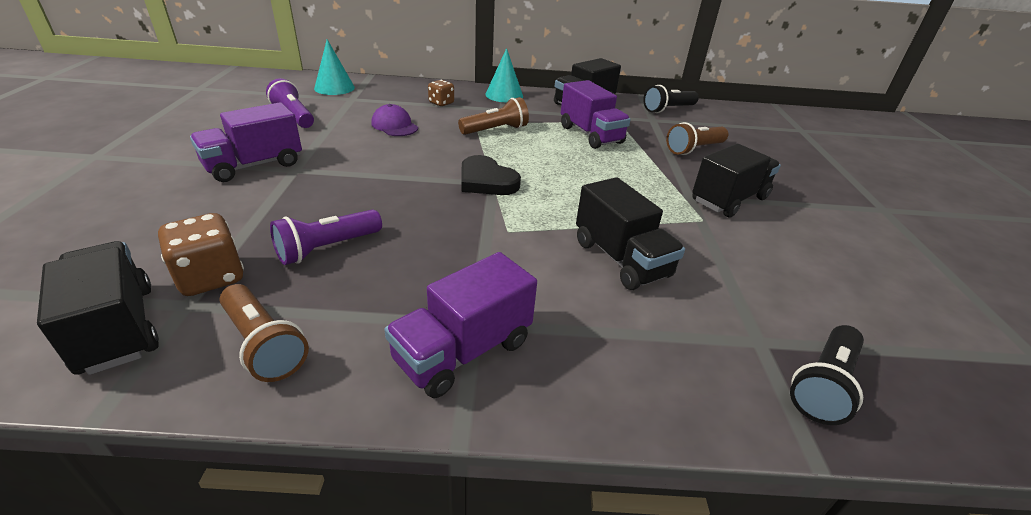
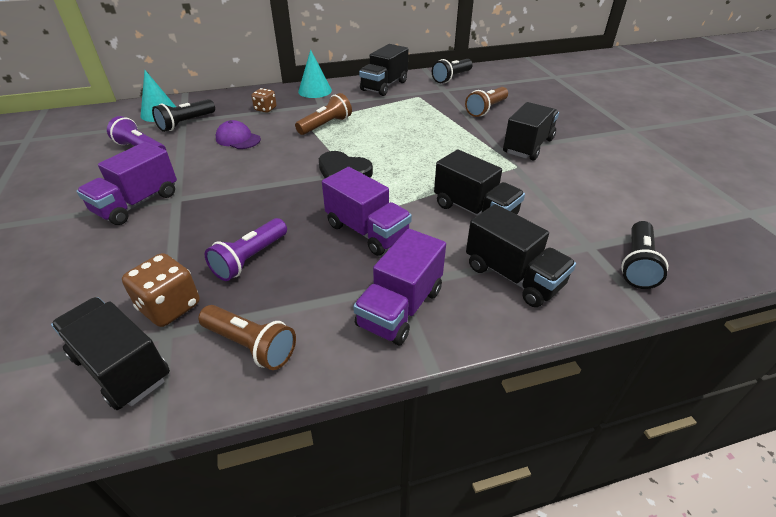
camera: 15 degrees left, 5 degrees up
(353, 101) = (186, 123): none -> black flashlight
(591, 135) = (403, 113): purple truck -> purple truck (367, 231)
(632, 352) = (513, 276): none -> black truck

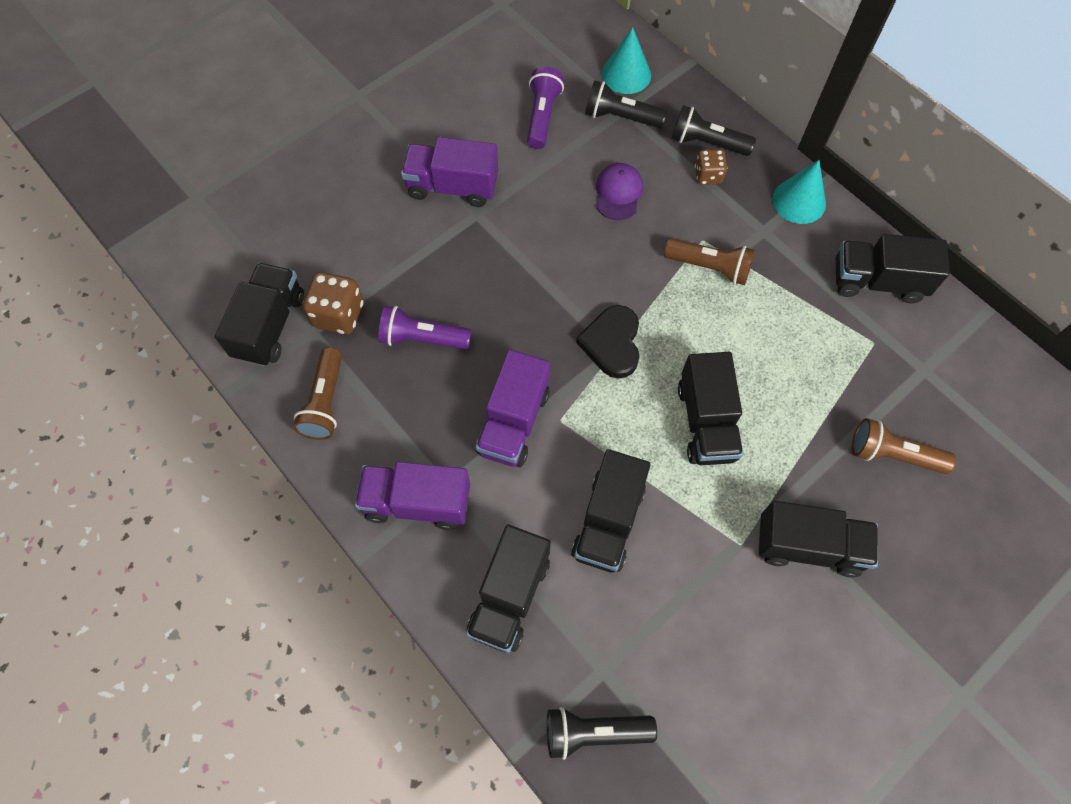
camera: 65 degrees right, 25 degrees up
(427, 155) = (706, 422): none -> black truck
(451, 78) = (978, 365): black flashlight -> black flashlight (706, 143)

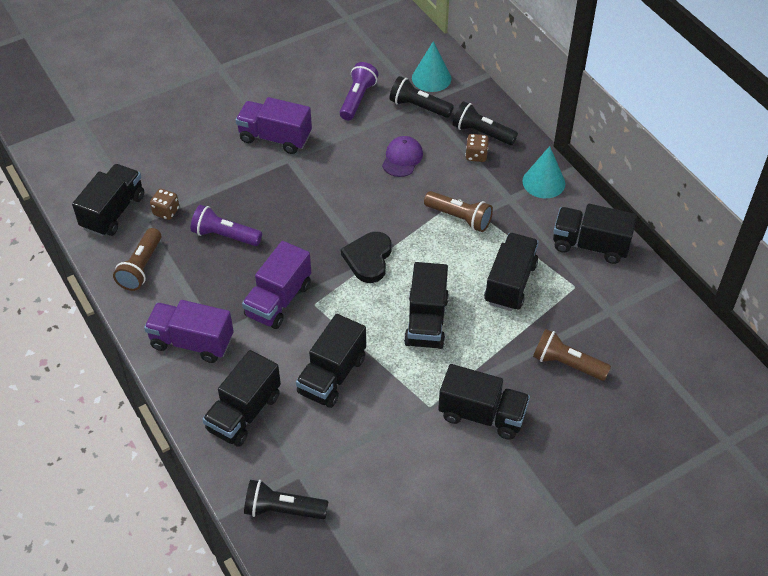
camera: 10 degrees right, 15 degrees down
(338, 315) = (166, 211): brown dice -> brown dice, size x0.63
(795, 350) = (510, 283): none -> black truck

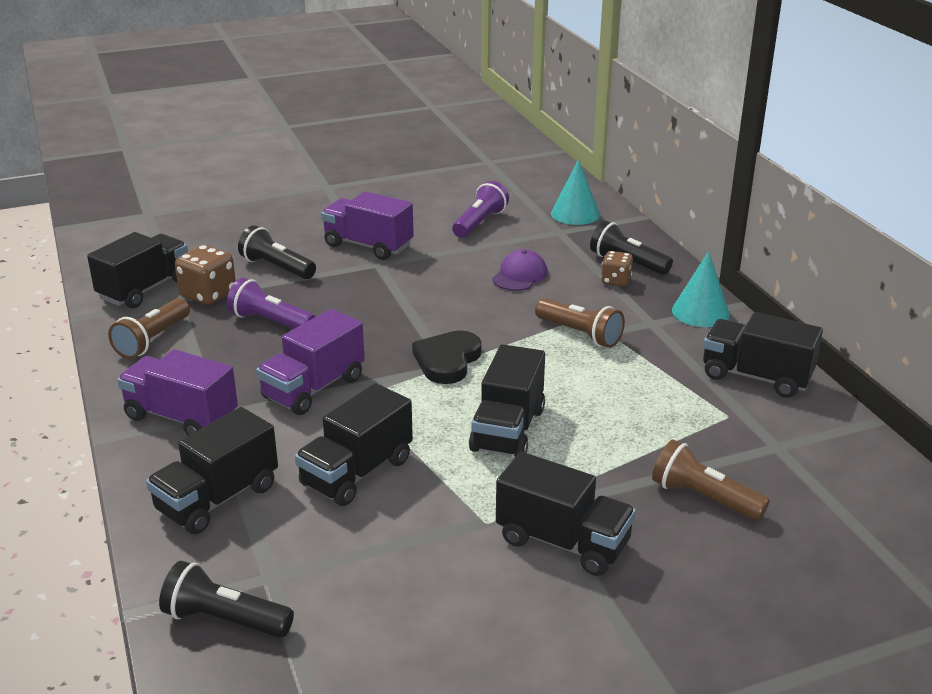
camera: 10 degrees right, 20 degrees down
(166, 211) = (208, 295): brown dice -> brown dice, size x1.59
(418, 107) = (553, 235): black flashlight -> black flashlight (277, 267)
(510, 283) = (635, 403): black truck -> none

